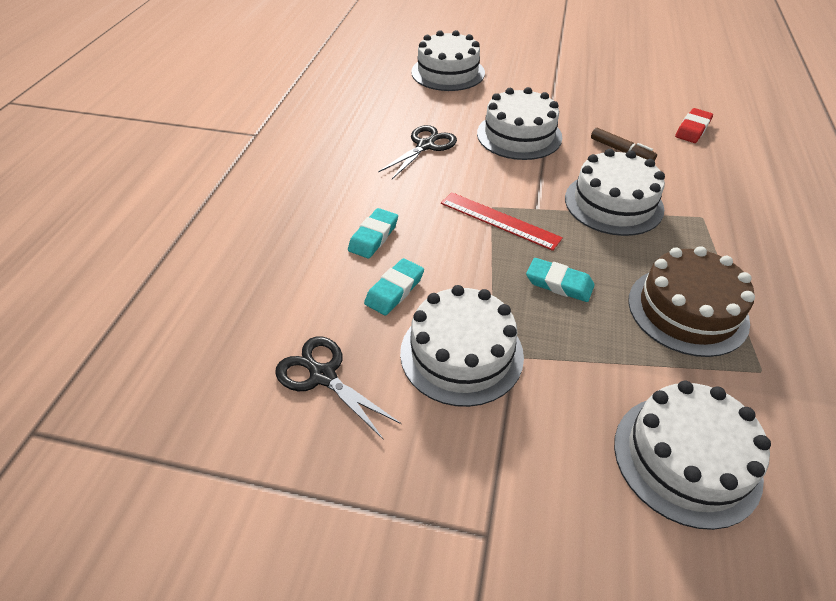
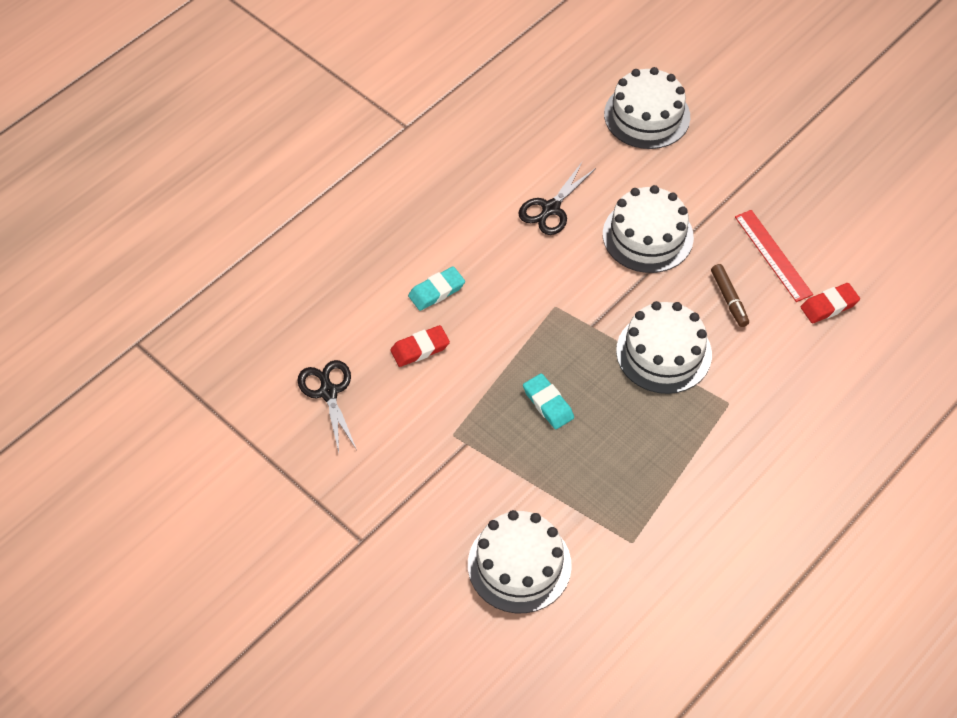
camera: 30 degrees right, 10 degrees up
(394, 290) = (420, 348): turquoise eraser -> red eraser
(426, 145) = (550, 209): black scissors -> black scissors turned 150 degrees clockwise
(461, 353) = (431, 423): white cake -> none
(499, 220) = (550, 323): red ruler -> red ruler (773, 255)
(687, 310) = (626, 474): brown cake -> none

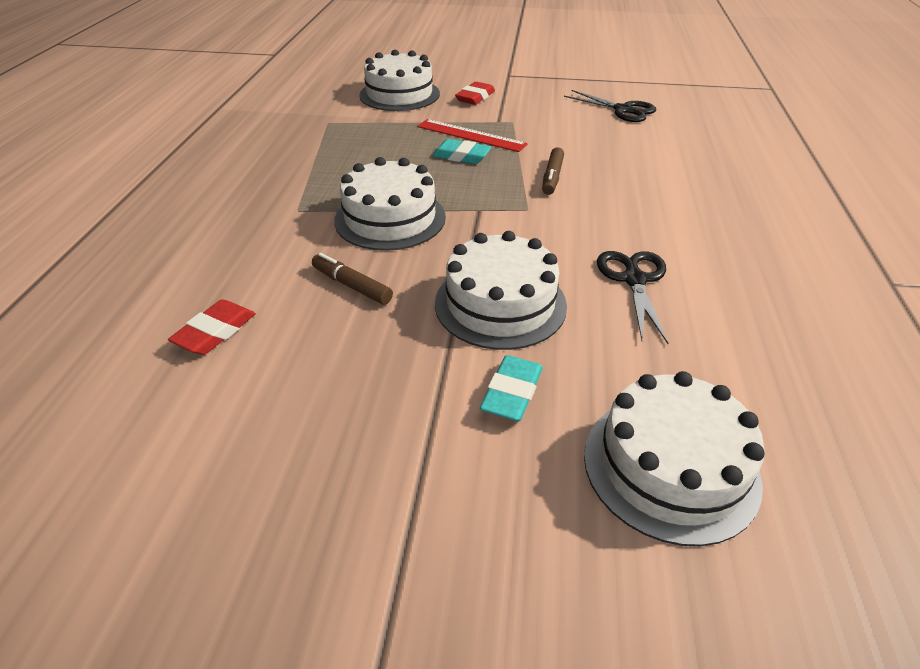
camera: 145 degrees right, 15 degrees down
(420, 348) = (598, 147): red eraser -> red eraser (475, 97)
(436, 291) = (638, 179): turquoise eraser -> turquoise eraser (512, 392)
(500, 331) = (552, 177): none -> brown marker
(773, 255) = (322, 355): red ruler -> red ruler (471, 135)

